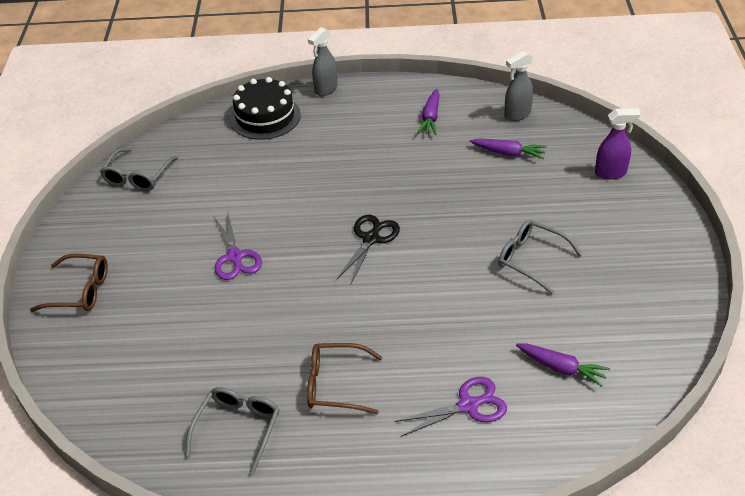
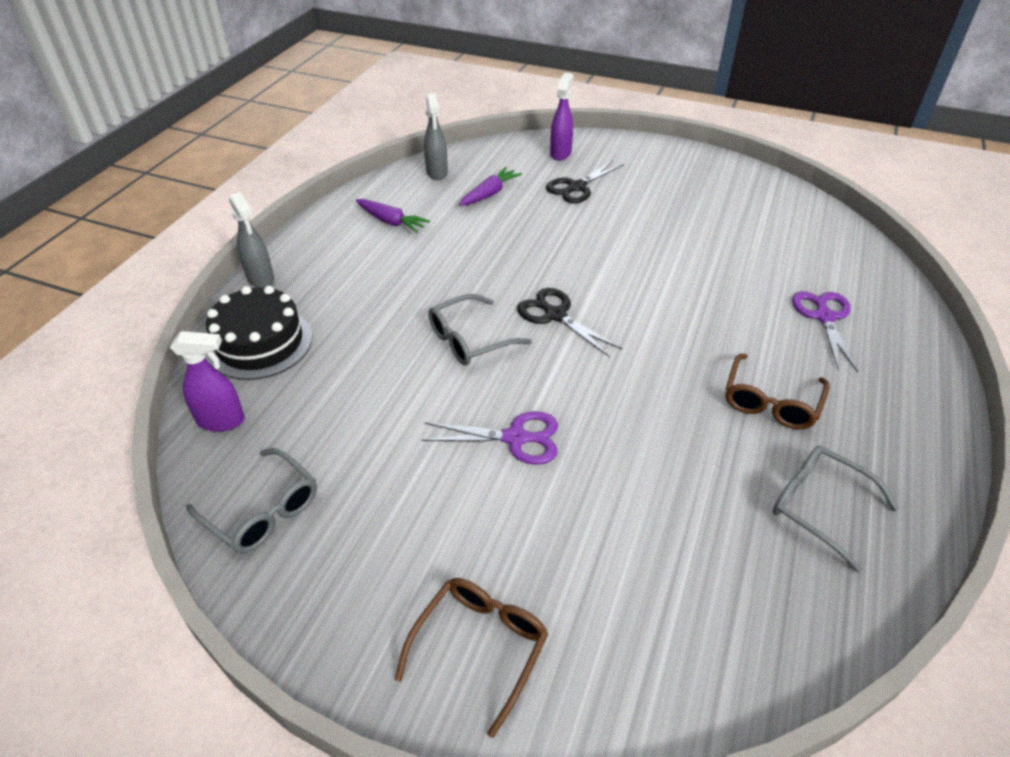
camera: 70 degrees left, 0 degrees up
(194, 132) = (222, 421): none -> purple spray bottle
(532, 260) = (647, 225): grey glasses -> grey glasses (470, 339)
(560, 199) = (577, 187): none -> black scissors
(562, 368) = (792, 251): purple carrot -> none

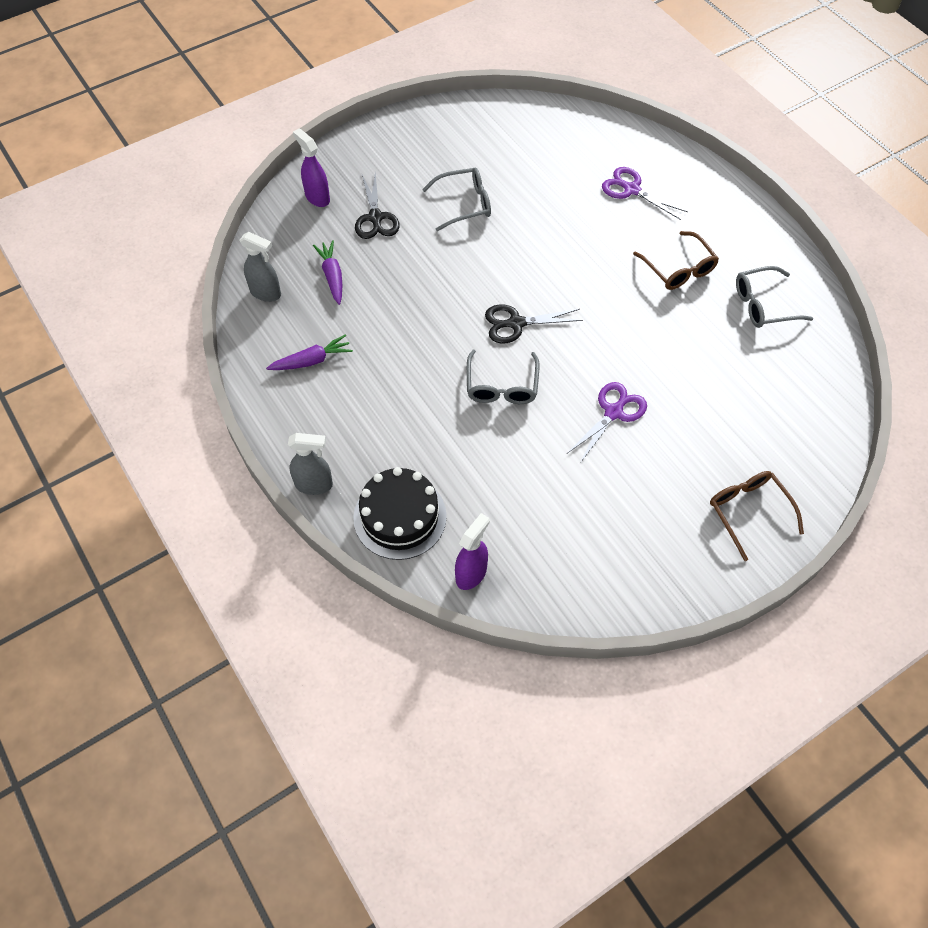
camera: 55 degrees left, 15 degrees up
(262, 511) = (576, 580): grey glasses -> grey glasses (464, 204)

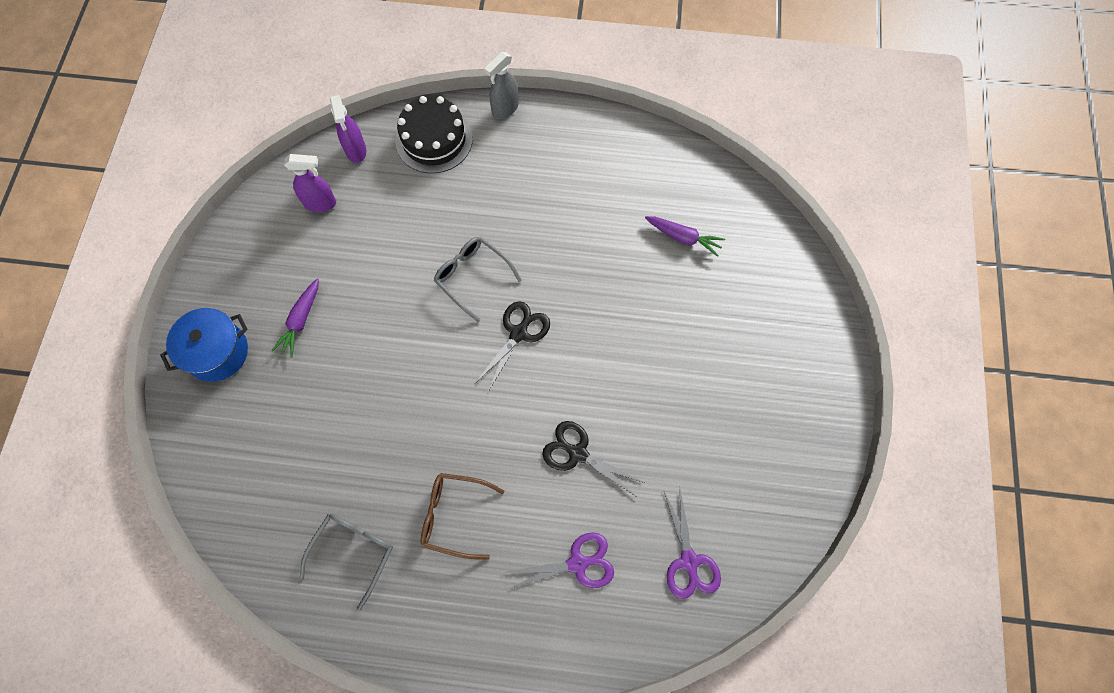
camera: 130 degrees right, 10 degrees up
(266, 293) = (704, 182): grey spray bottle -> none
(312, 360) = (610, 172): purple carrot -> purple carrot (300, 321)
(317, 197) = (785, 284): purple spray bottle -> purple spray bottle (320, 203)
(375, 217) = (724, 313): black scissors -> black scissors (578, 453)
(464, 204) = (682, 396): grey glasses -> none
(613, 412) = (377, 334): purple scissors -> purple scissors (689, 561)
(749, 512) = (217, 352): brown glasses -> blue pot

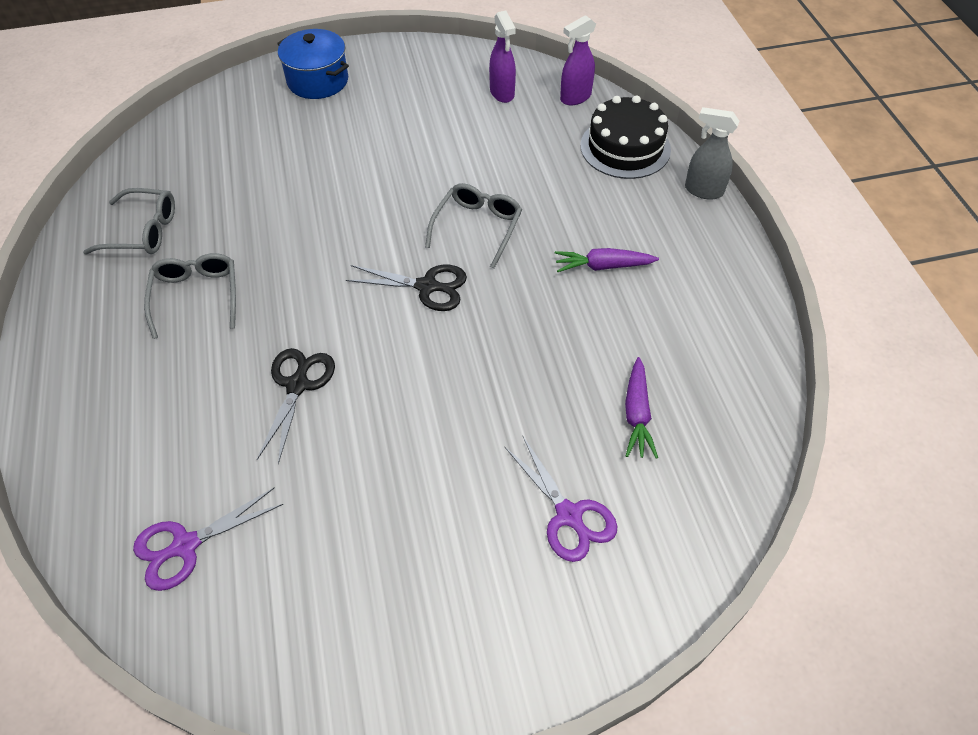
camera: 70 degrees right, 15 degrees down
(300, 321) = (370, 120): purple carrot -> purple carrot (602, 266)
(454, 516) = (197, 296): brown glasses -> grey glasses
(577, 563) = (162, 424): purple scissors -> purple scissors (569, 515)

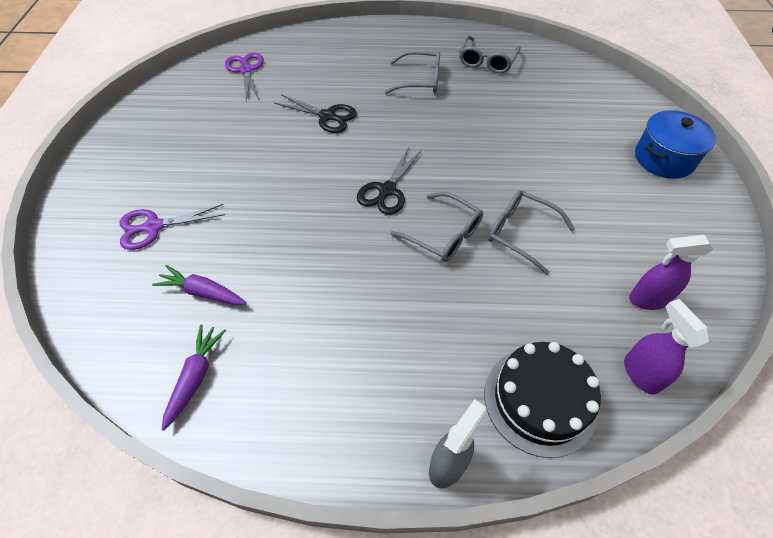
camera: 105 degrees right, 0 degrees up
(455, 171) = (521, 233): none -> grey glasses
(602, 266) = (366, 318): purple carrot -> purple carrot (196, 376)

